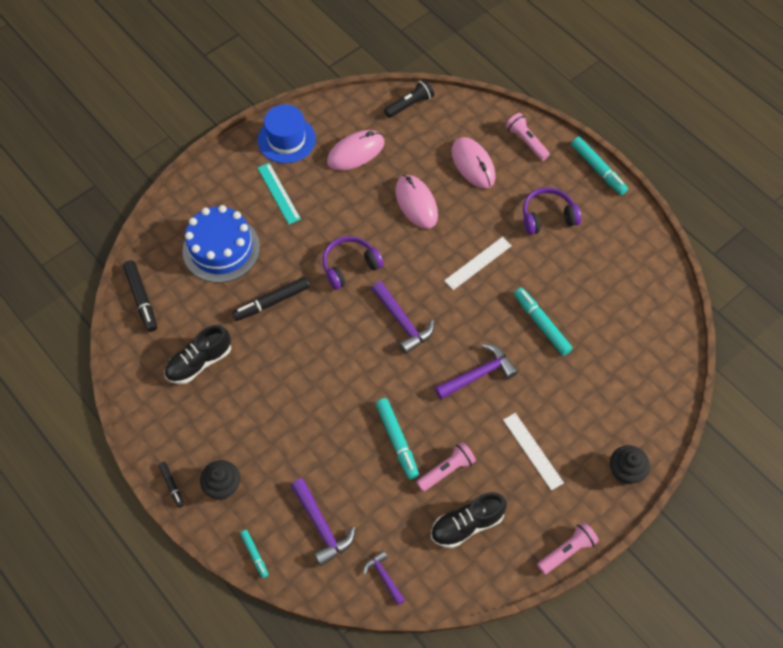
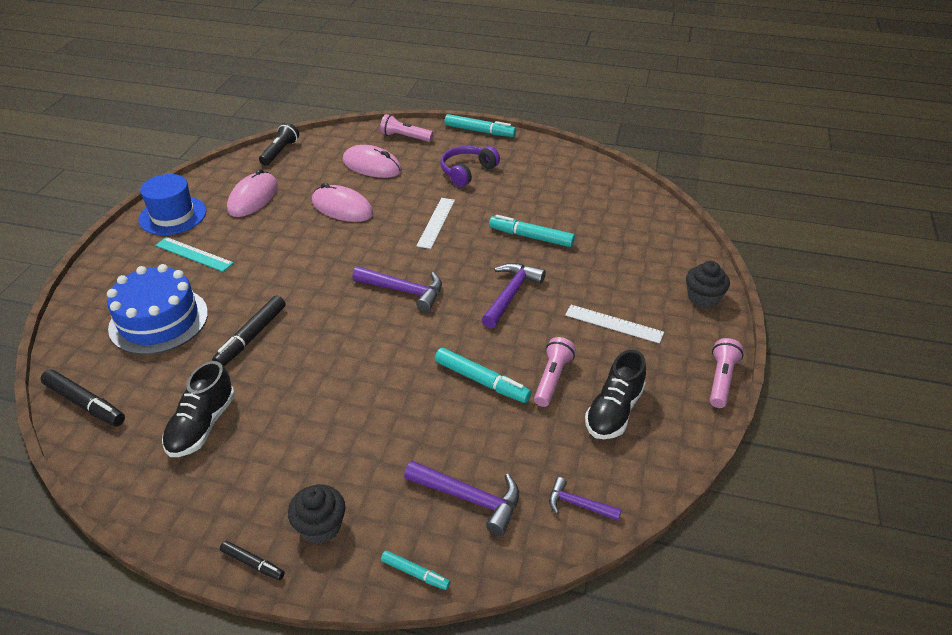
camera: 35 degrees left, 20 degrees down
(350, 266) = (314, 274): purple headphones -> none

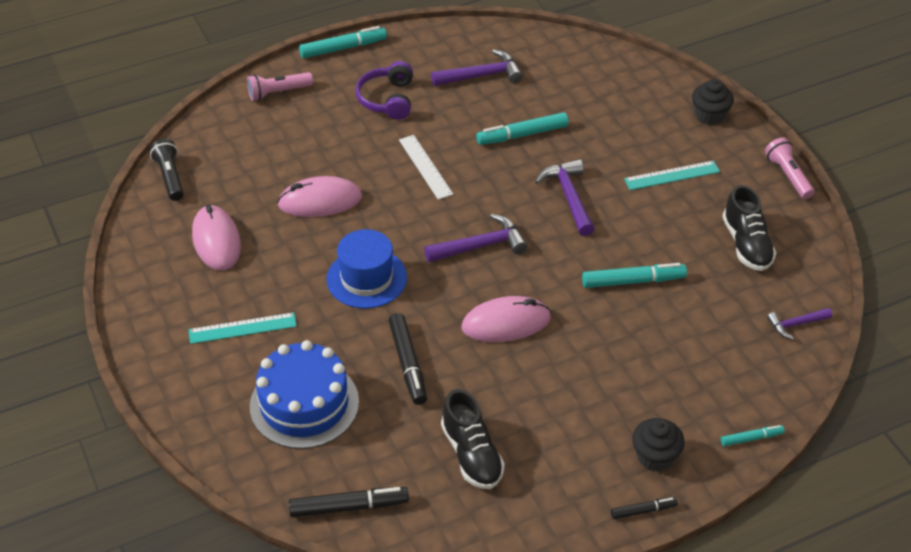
camera: 40 degrees left, 5 degrees up
(173, 215) = (159, 305): blue hat -> blue hat (366, 278)
(372, 166) = (288, 142): pink mouse -> pink mouse (506, 323)
(469, 498) = (726, 368): purple hammer -> purple hammer (482, 75)
(552, 379) = (679, 247): pink flashlight -> none
(614, 324) = (672, 175): white ruler -> turquoise ruler

